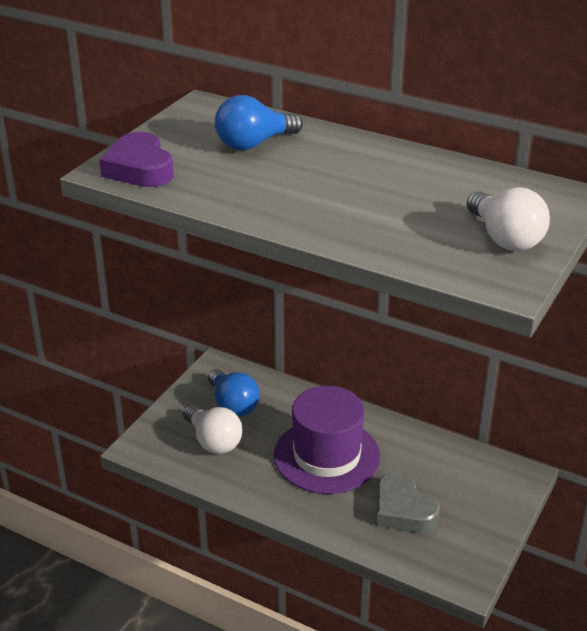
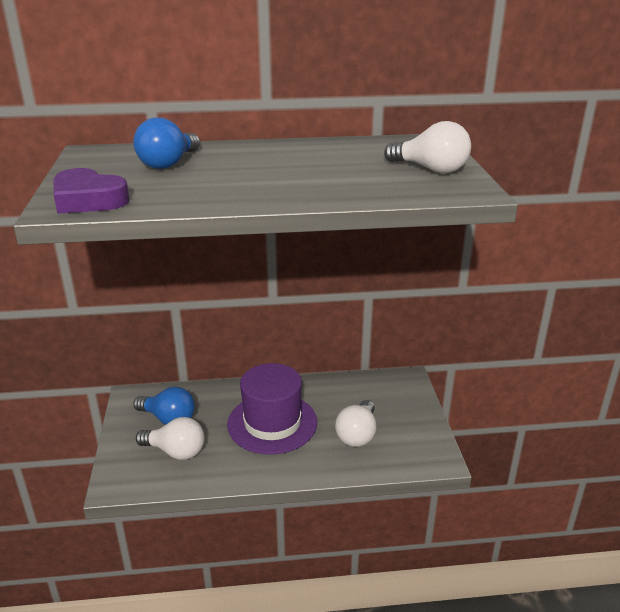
camera: 35 degrees left, 5 degrees down
(403, 510) = (357, 434): grey heart -> white light bulb

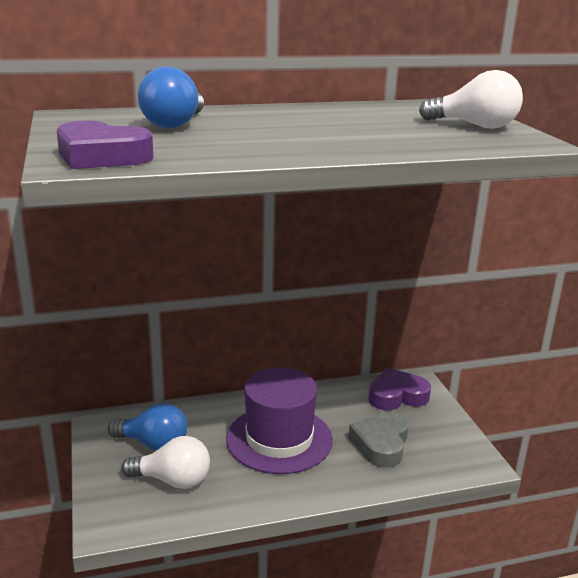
camera: 10 degrees left, 5 degrees down
(357, 434) = (381, 444): white light bulb -> grey heart
(386, 391) = (397, 396): none -> purple heart

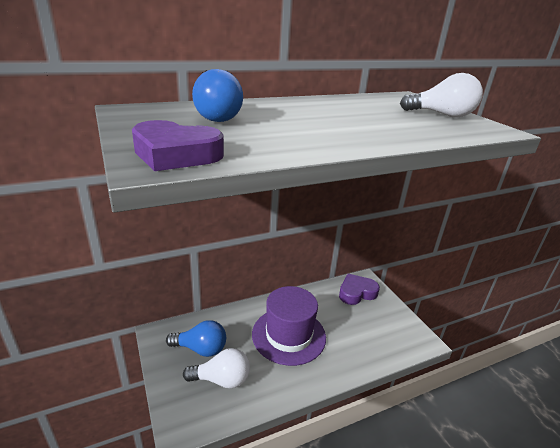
camera: 10 degrees left, 5 degrees up
(381, 444) = (357, 332): grey heart -> none

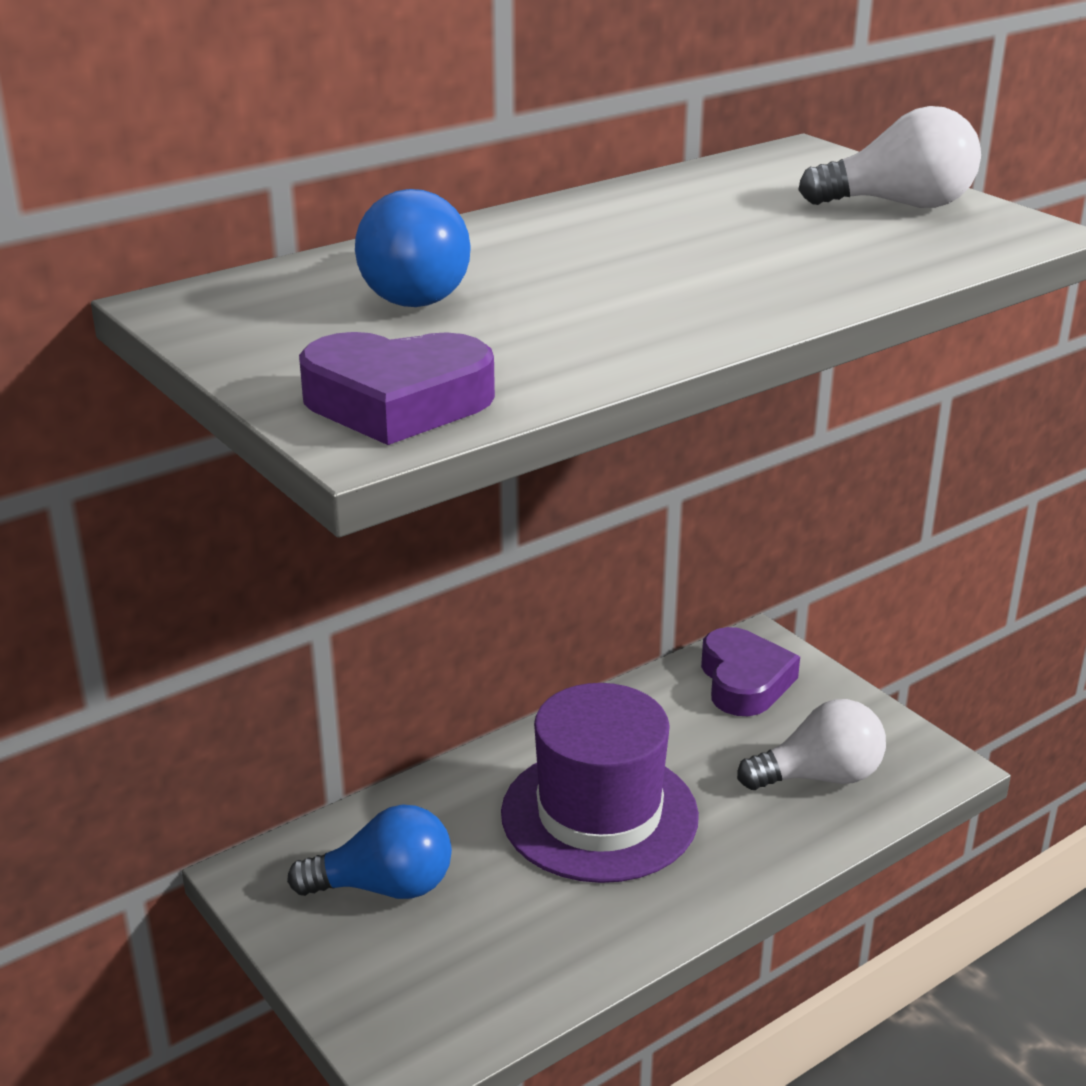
camera: 10 degrees left, 0 degrees up
(221, 379) = (466, 943): white light bulb -> white light bulb (819, 777)
(356, 293) = (744, 681): purple heart -> purple heart turned 120 degrees clockwise

